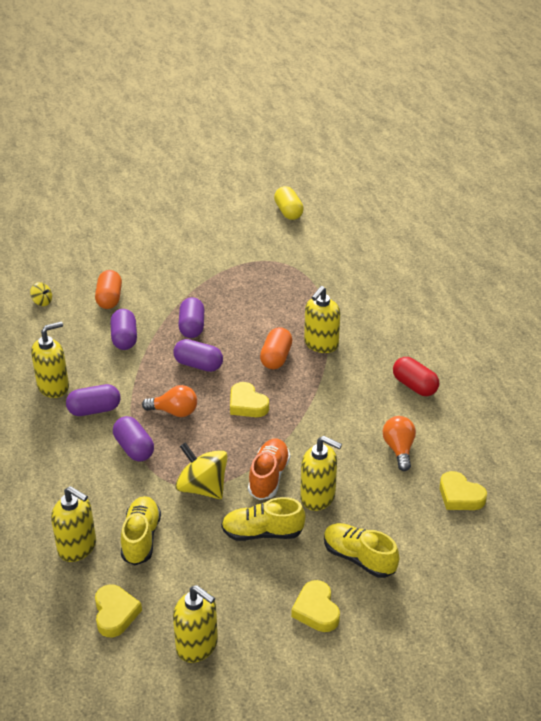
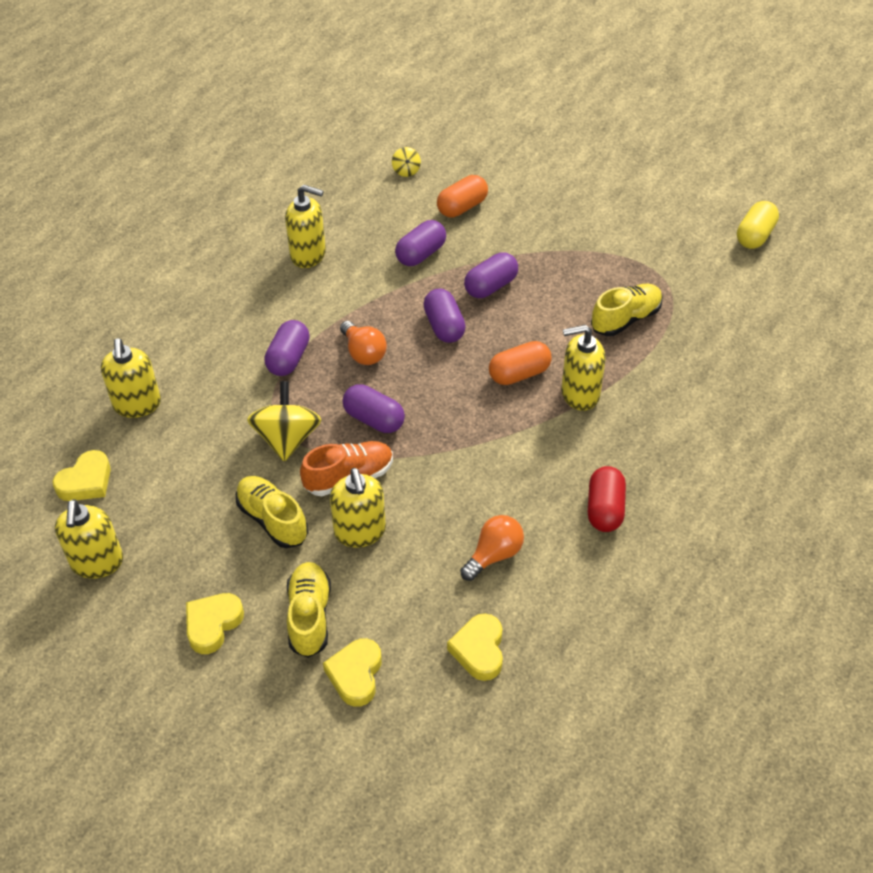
camera: 50 degrees right, 10 degrees up
(94, 410) = (308, 300): purple capsule -> purple capsule (374, 419)
(141, 538) = (186, 439): yellow shoe -> yellow shoe (625, 319)
(247, 404) = (429, 396): yellow heart -> yellow heart (355, 674)

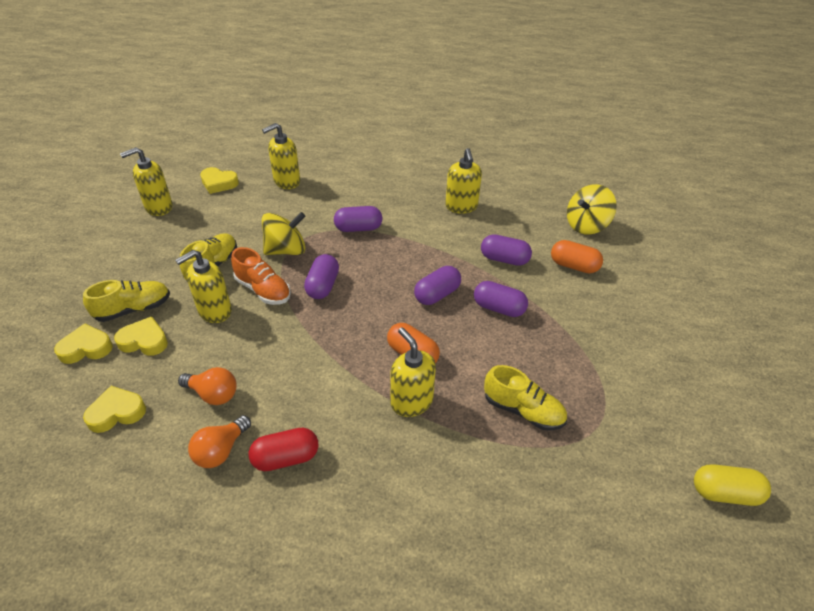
camera: 65 degrees right, 5 degrees down
(213, 624) = (119, 267): yellow heart -> yellow heart (144, 341)
(363, 353) = (384, 261): orange light bulb -> orange light bulb (221, 450)
(406, 171) = (586, 225): yellow spinning top -> yellow spinning top, size x2.07

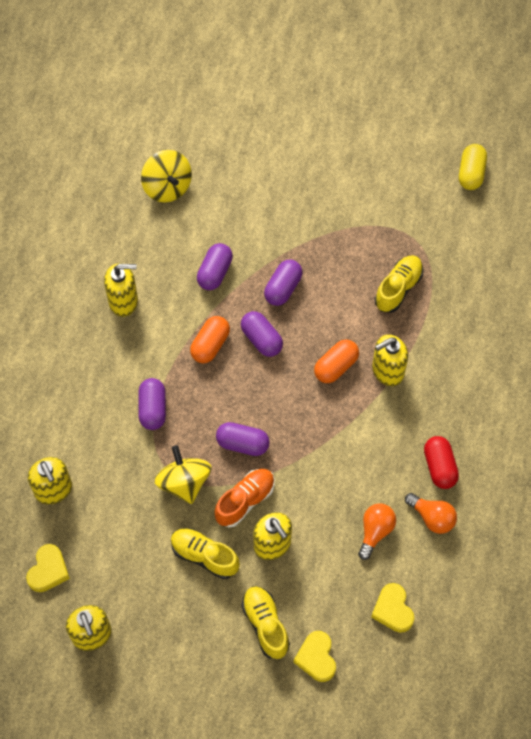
camera: 85 degrees left, 20 degrees up
(144, 341) = (309, 604): yellow heart -> none
(574, 266) = (229, 213): orange capsule -> orange capsule (210, 345)

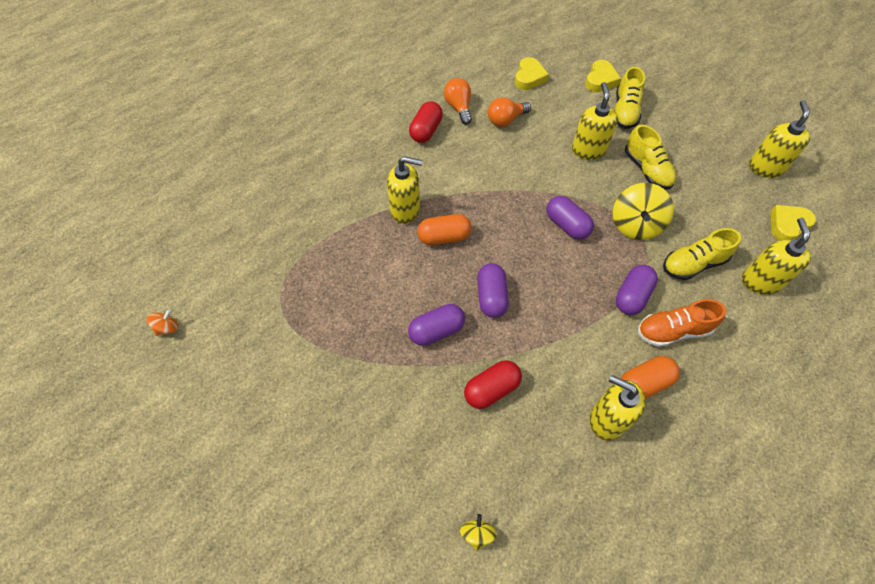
camera: 145 degrees left, 5 degrees down
(167, 187) = (477, 534): yellow spinning top -> yellow spinning top, size x0.48
(210, 345) = (543, 320): orange capsule -> orange capsule (644, 383)
(215, 272) = (491, 389): purple capsule -> red capsule
(245, 501) = (591, 186): orange shoe -> orange shoe (673, 331)
(398, 288) = (336, 266): yellow shoe -> yellow shoe (693, 264)
(471, 173) = (167, 328): yellow capsule -> orange spinning top

